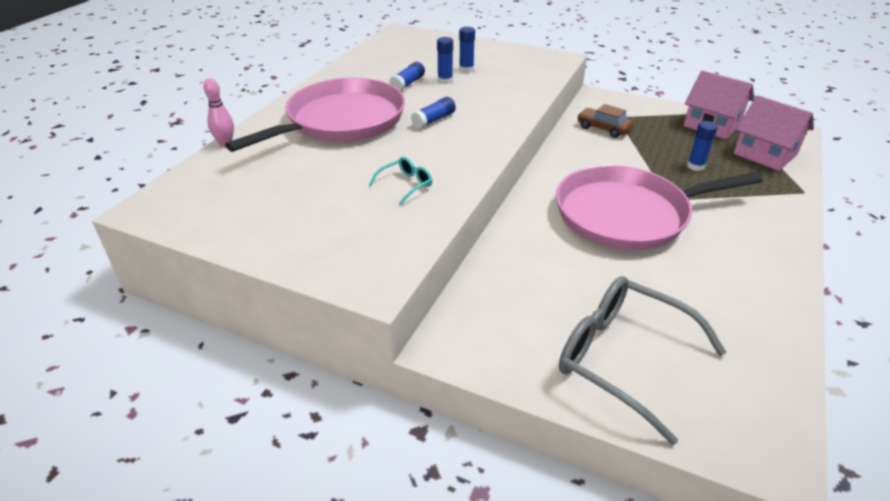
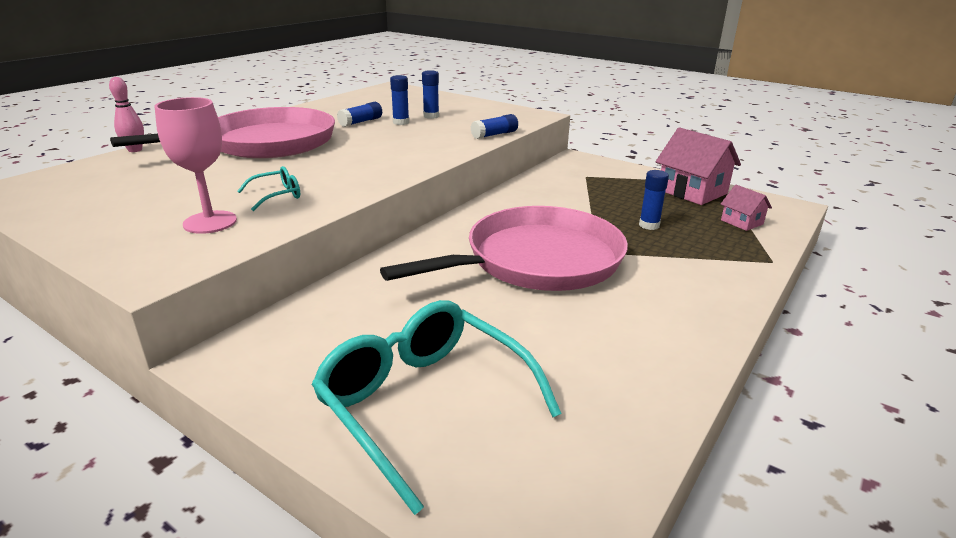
camera: 10 degrees right, 10 degrees down
(373, 223) = (210, 222): none -> pink goblet
(433, 120) = (359, 149): blue glue stick -> blue glue stick (494, 135)
(603, 128) = (563, 184): brown car -> none
(624, 359) = (425, 404): grey glasses -> turquoise glasses
(628, 215) = (536, 260): pink pan -> pink pan turned 150 degrees clockwise
(765, 154) = (741, 222): pink house -> pink house, size x0.53

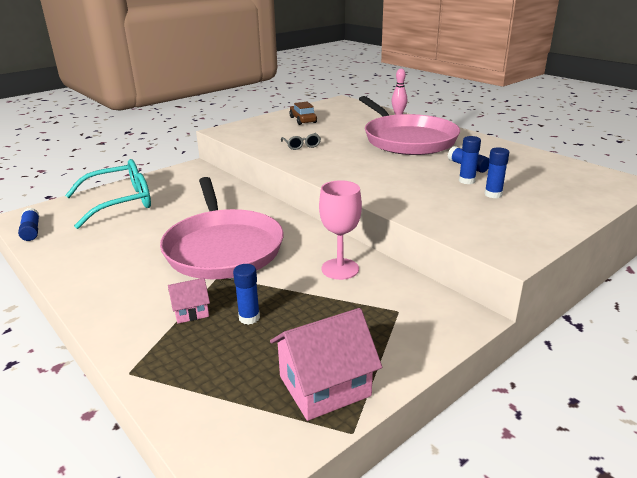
camera: 105 degrees right, 0 degrees up
(122, 208) = (303, 120): none -> brown car
(210, 222) = (272, 135): pink goblet -> pink goblet (340, 269)
(276, 196) = (301, 145): turquoise glasses -> grey glasses
(494, 135) = (422, 218): blue glue stick -> blue glue stick (31, 231)
(741, 222) = (219, 392): pink house -> pink house (191, 311)

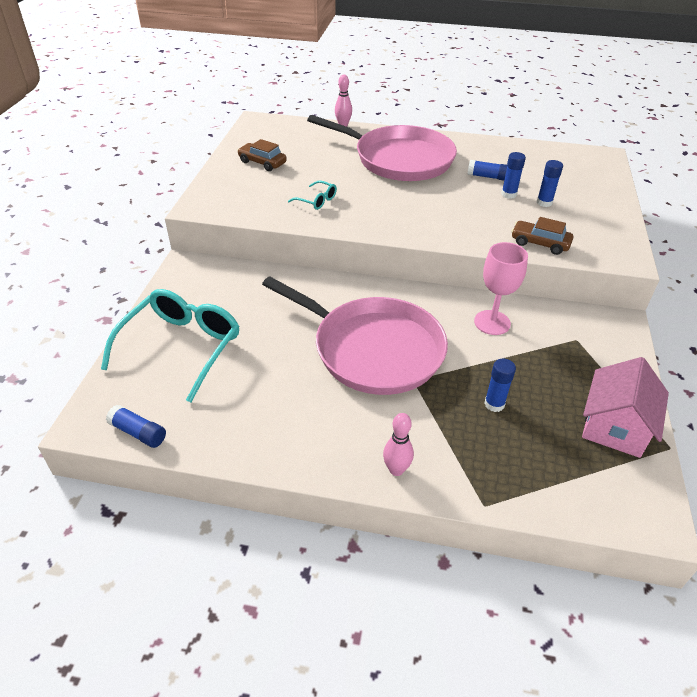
camera: 40 degrees left, 15 degrees up
(115, 318) = (396, 470): none -> pink bowling pin
(191, 311) = (445, 425): pink house -> none
(301, 145) = (316, 200): grey glasses -> turquoise glasses
(436, 217) = (540, 243): none -> brown car

